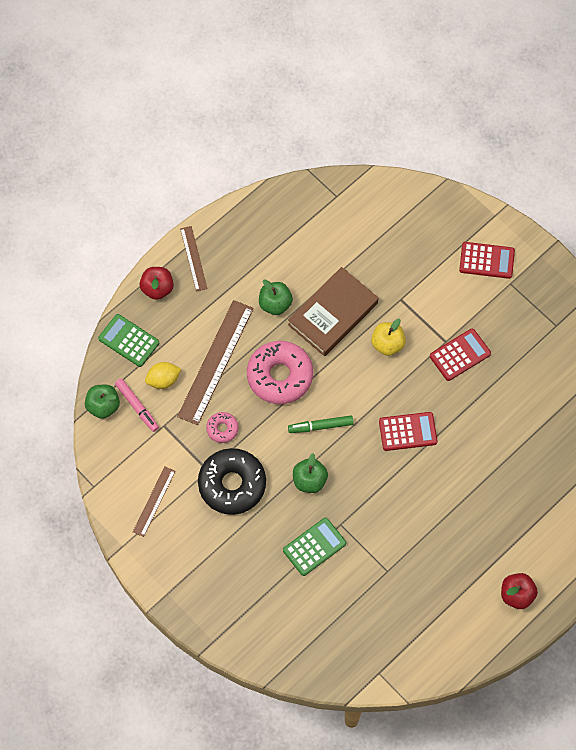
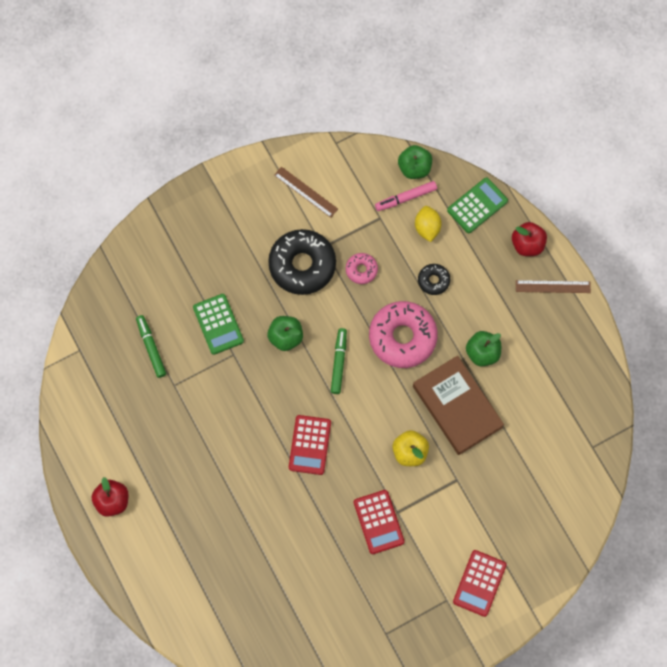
camera: 105 degrees right, 5 degrees up
(216, 362) = (433, 281): brown ruler -> black donut
(356, 603) = (151, 348): none -> green marker

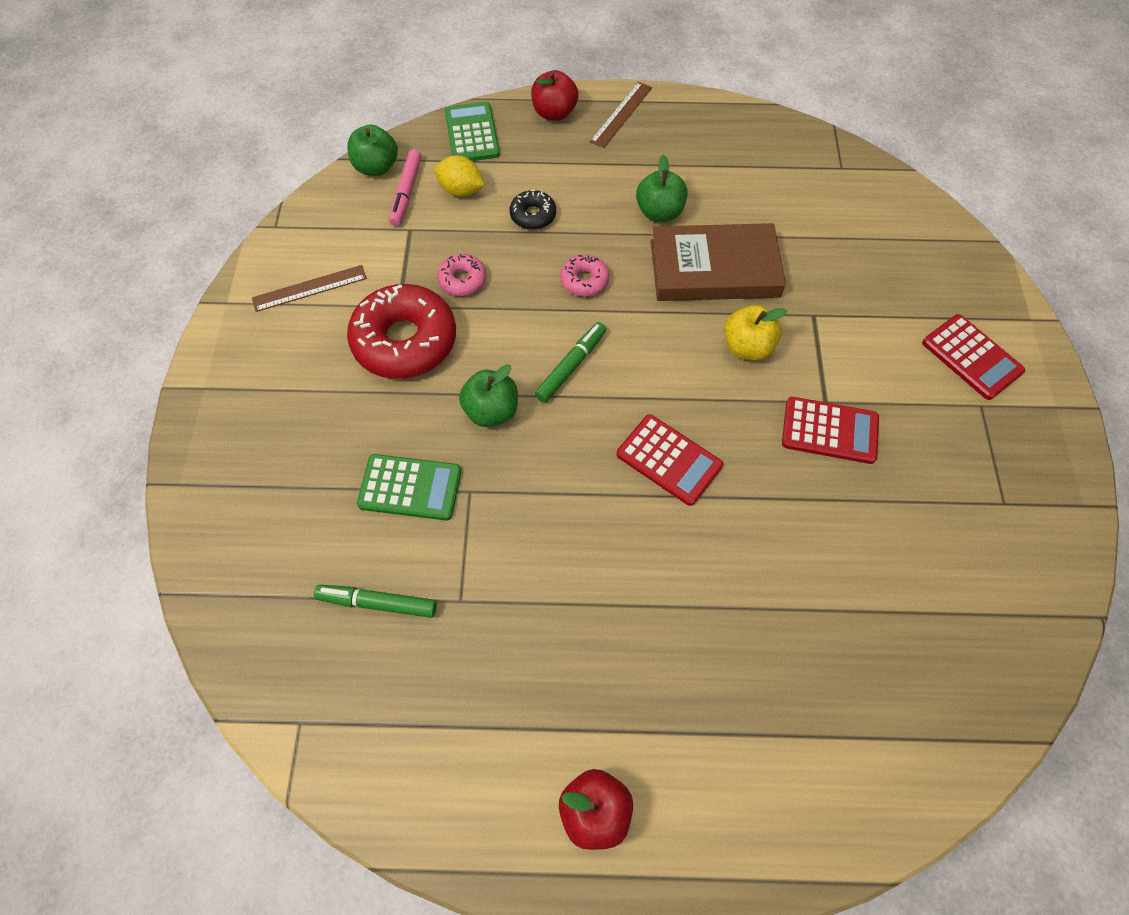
camera: 60 degrees left, 10 degrees down
(302, 265) = (405, 341): black donut -> red donut
(339, 362) = (571, 366): green marker -> green marker turned 90 degrees clockwise
(402, 337) = (584, 280): pink donut -> pink donut, size x0.48

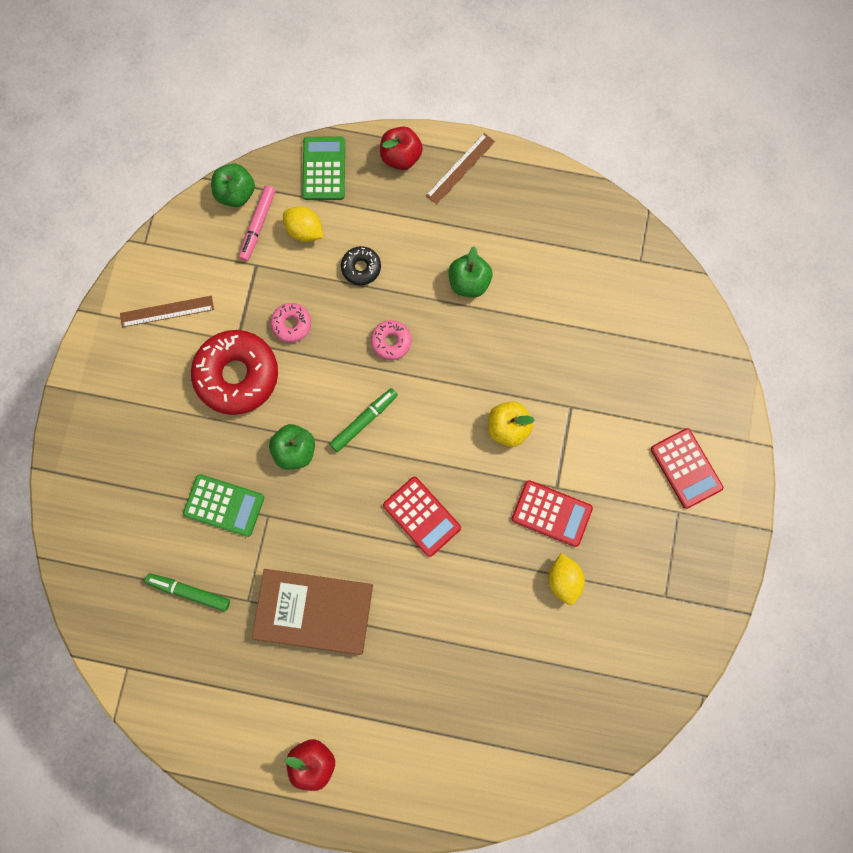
camera: 10 degrees right, 15 degrees up
(714, 269) = (501, 348): brown book -> brown book (314, 611)
(870, 505) = (563, 580): none -> yellow lemon

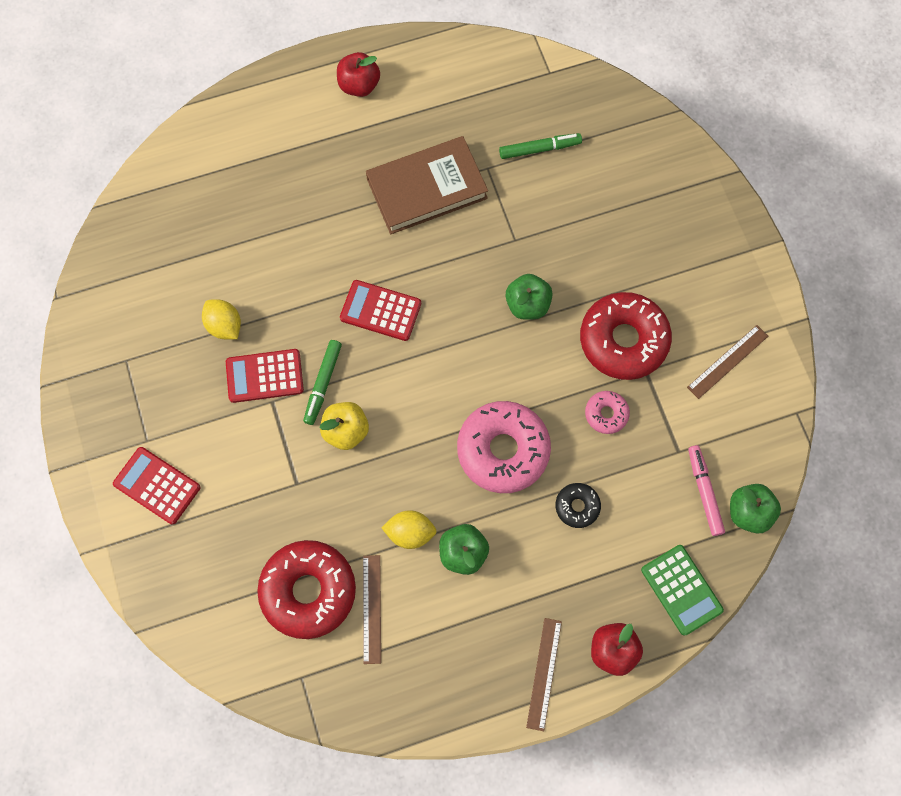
camera: 150 degrees right, 5 degrees down
(224, 505) = (557, 228): green calculator -> none
(304, 231) = (656, 512): yellow lemon -> yellow lemon (410, 532)
(364, 421) = (482, 363): green marker -> green marker (323, 384)
(391, 342) = (503, 450): pink donut -> pink donut, size x2.08
(562, 280) = (371, 609): none -> brown ruler
(603, 319) = (308, 591): none -> red donut

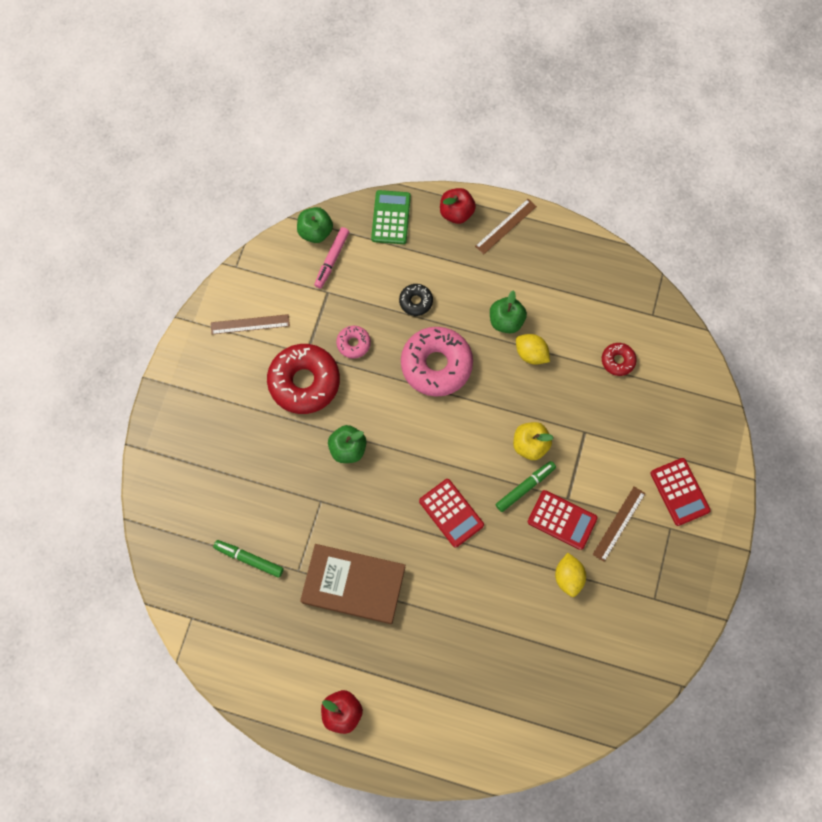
camera: 145 degrees left, 0 degrees up
(308, 591) = (617, 361): red donut -> red donut, size x0.48
(371, 609) = (585, 325): brown ruler -> brown ruler (619, 523)

